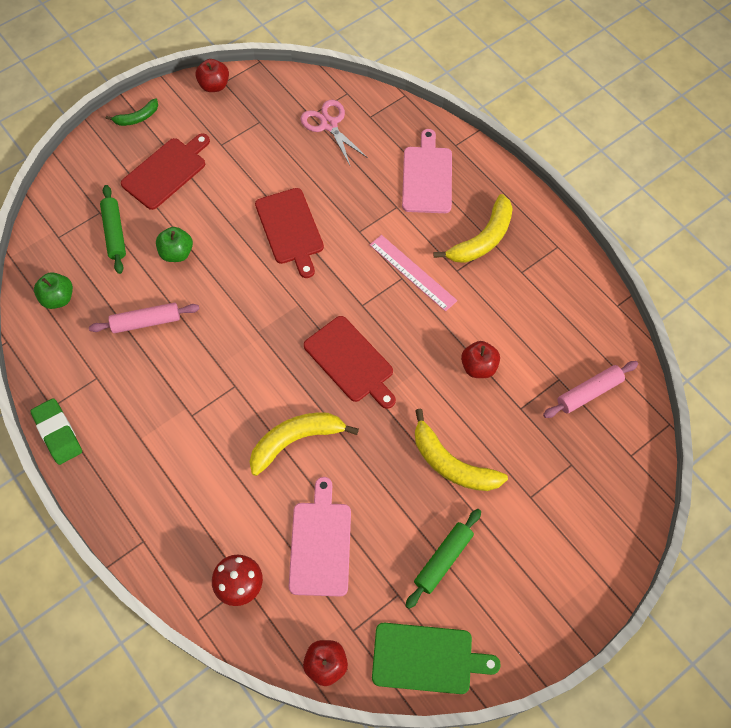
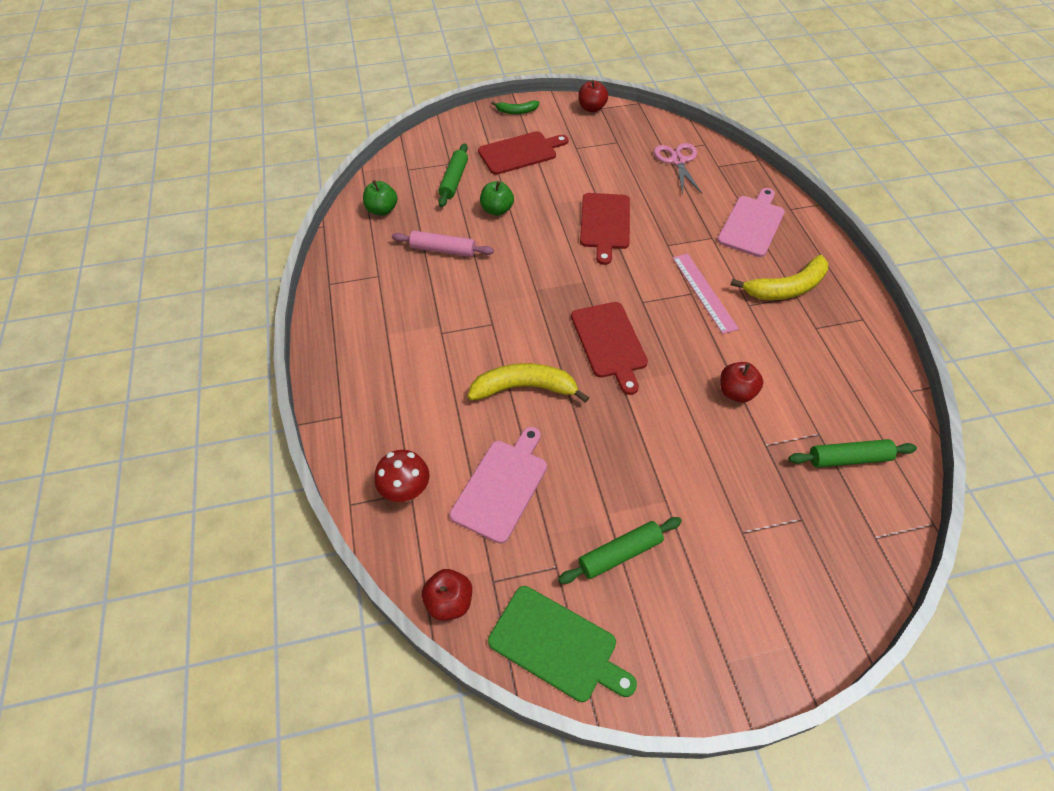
camera: 25 degrees right, 10 degrees down
(58, 433) = (322, 305): green eraser -> none
(451, 463) = (669, 467): yellow banana -> none
(589, 392) = (848, 458): pink rolling pin -> green rolling pin

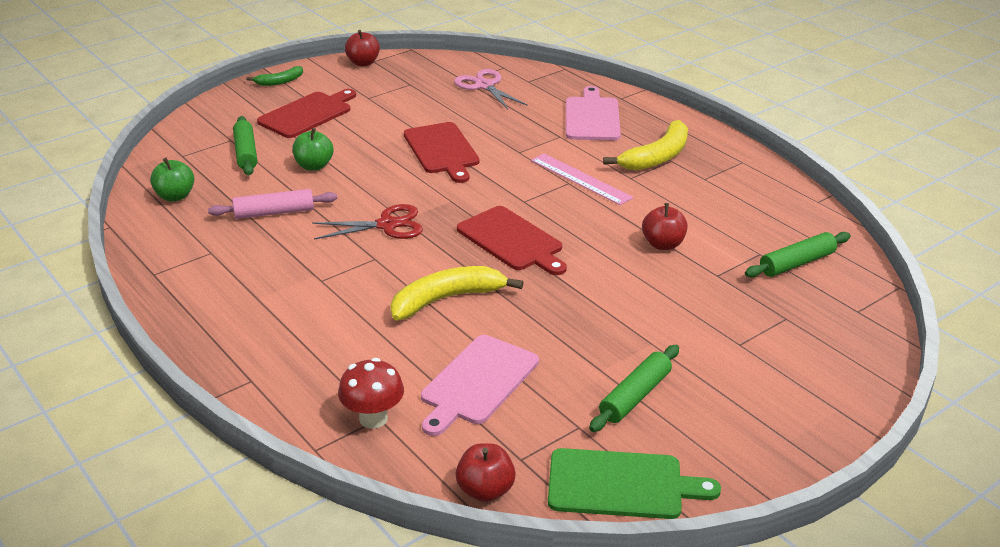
camera: 25 degrees left, 20 degrees down
(502, 486) = (477, 383): pink cutting board -> pink cutting board turned 150 degrees counterclockwise
(520, 291) = (387, 225): none -> red scissors

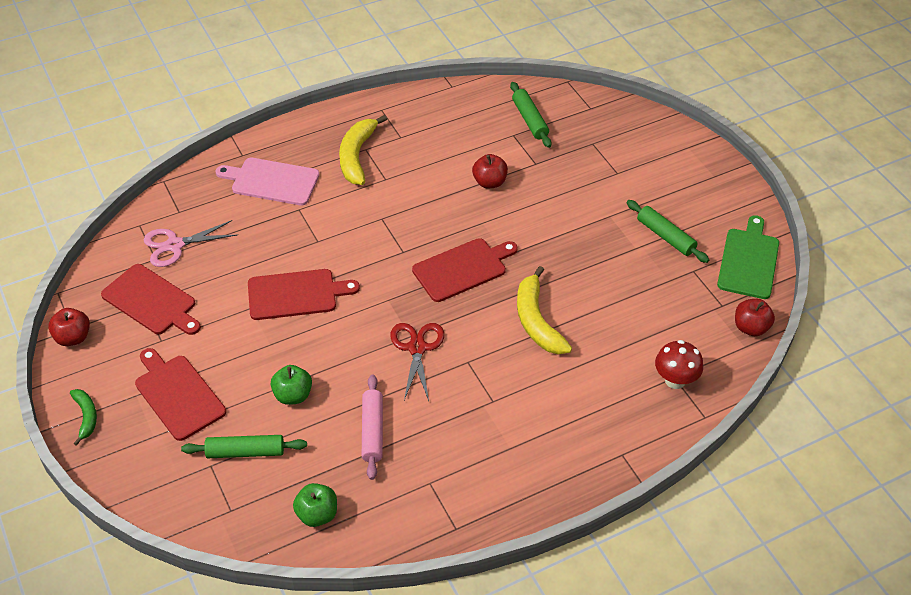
camera: 80 degrees left, 15 degrees up
(412, 86) = (151, 301): none -> red cutting board
(477, 383) = (641, 316): pink cutting board -> none
(580, 179) = (378, 209): pink ruler -> none
(657, 157) = (357, 156): yellow banana -> yellow banana turned 135 degrees counterclockwise

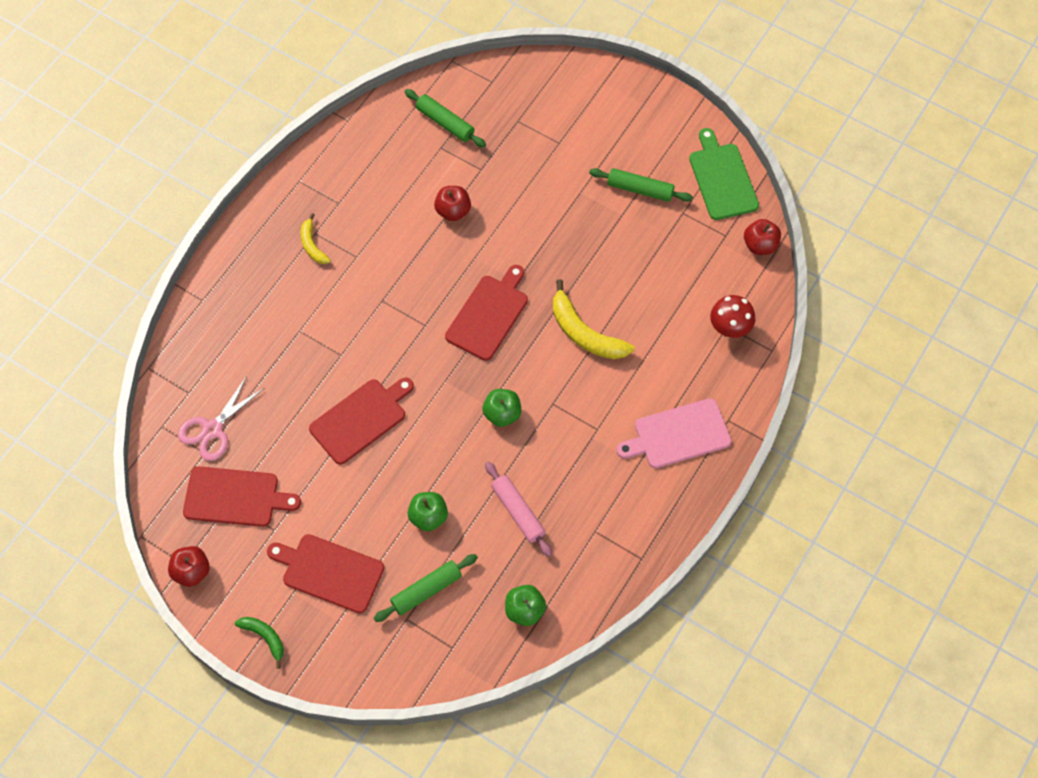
camera: 30 degrees left, 15 degrees up
(272, 181) = (252, 314): pink cutting board -> pink cutting board (678, 435)
(357, 156) = (312, 245): yellow banana -> yellow banana, size x0.56
(417, 348) = (502, 414): red scissors -> green apple

